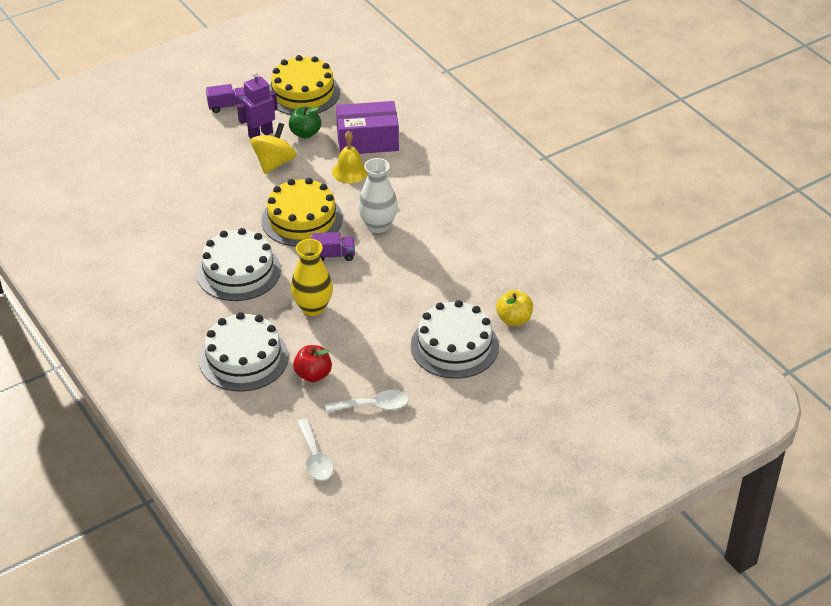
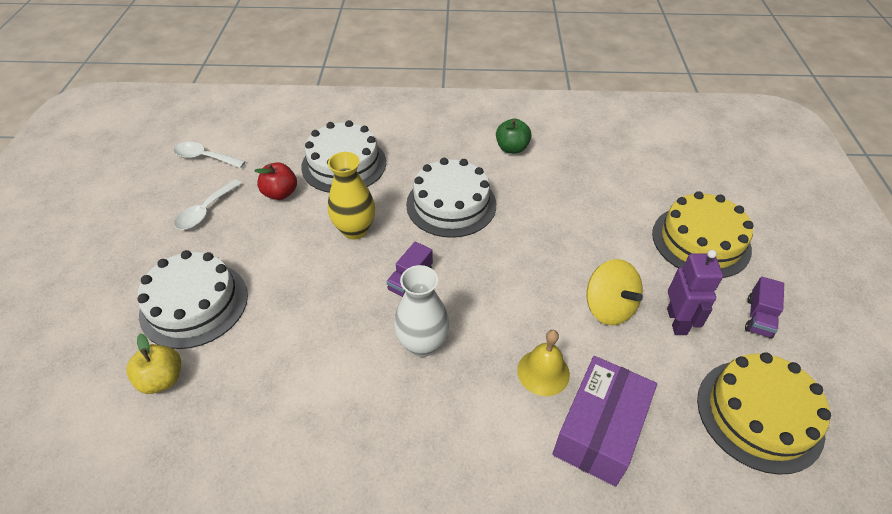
camera: 125 degrees right, 5 degrees up
(302, 219) = (489, 283): yellow cake -> yellow cake (701, 241)
(305, 133) = (655, 367): green apple -> green apple (512, 148)

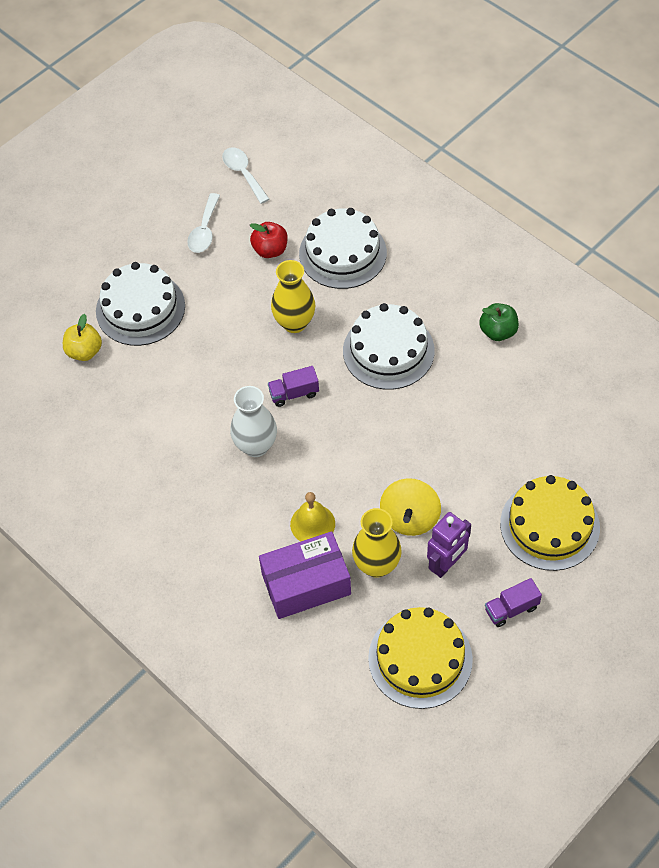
camera: 45 degrees right, 10 degrees up
(205, 211) = (204, 231): white spoon -> white spoon turned 60 degrees counterclockwise
(632, 364) = (376, 565): none -> yellow vase

